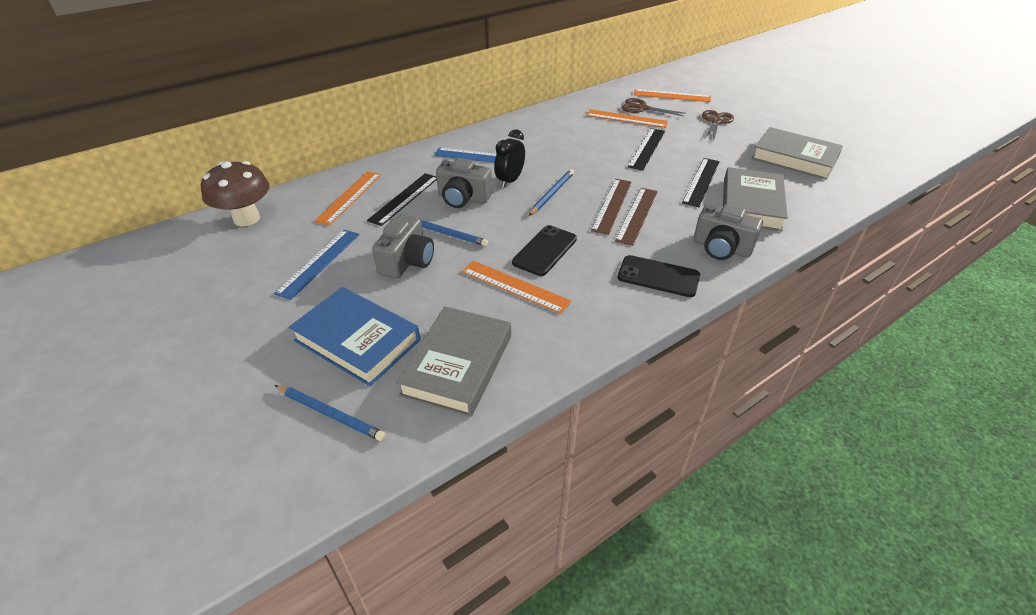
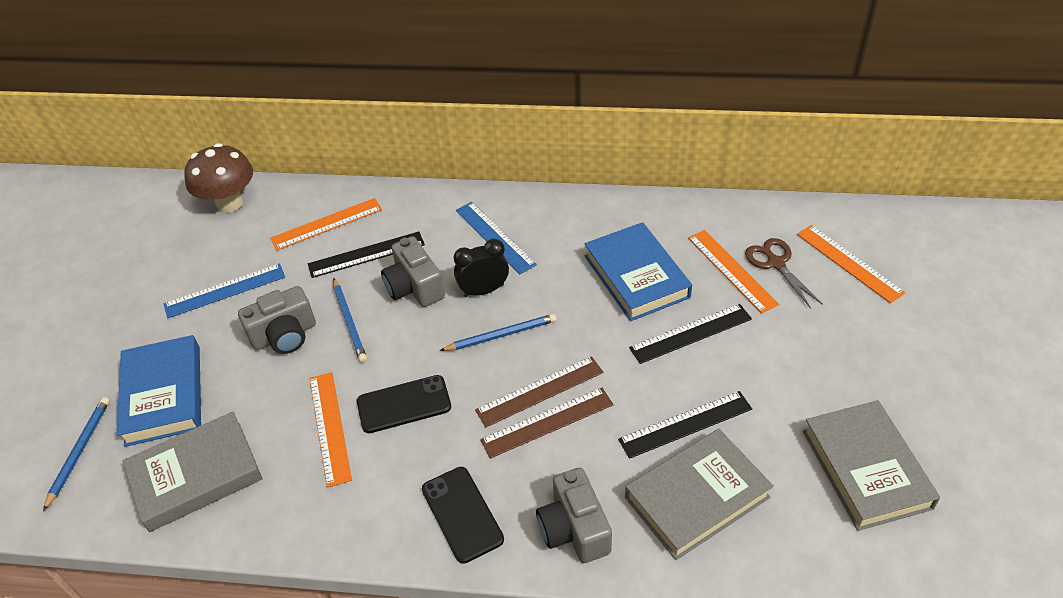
camera: 45 degrees right, 5 degrees up
(331, 414) = (79, 452): blue pencil -> blue pencil turned 150 degrees counterclockwise
(585, 140) = (636, 276): none -> blue book
(716, 122) = (846, 342): brown scissors -> none

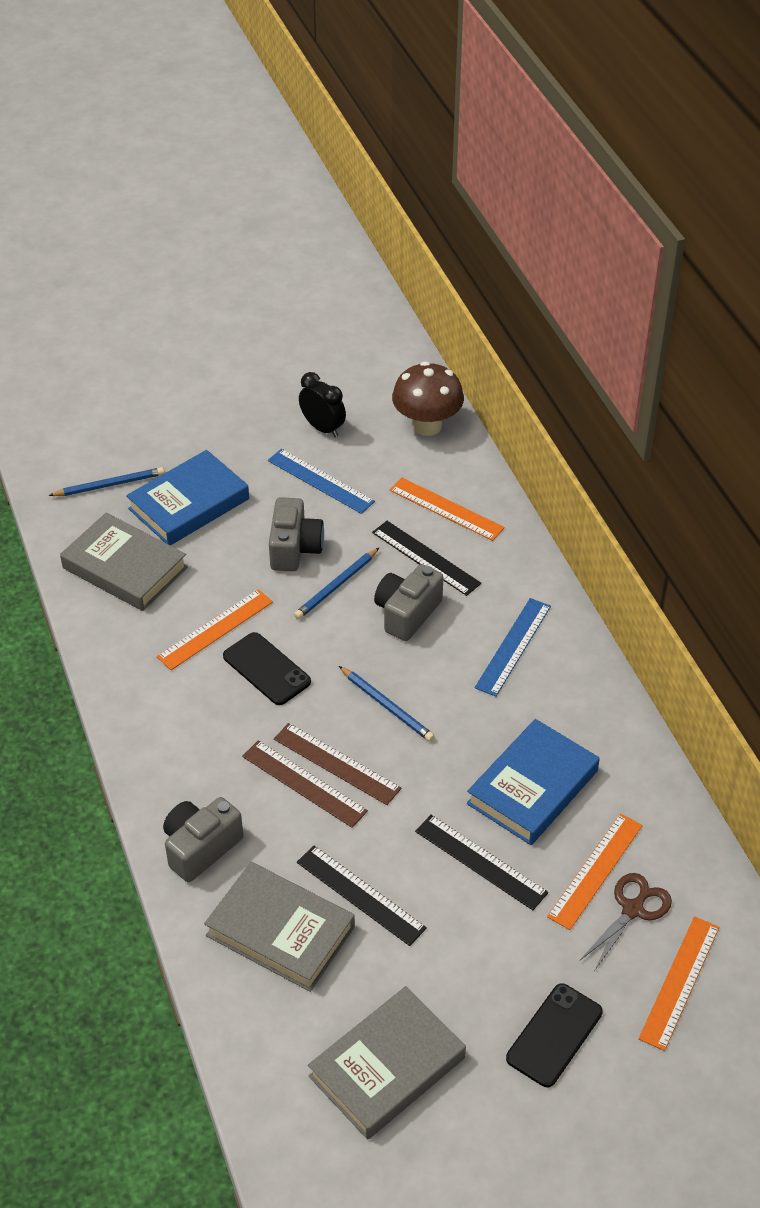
camera: 60 degrees right, 0 degrees up
(284, 335) = (294, 548): grey camera -> grey camera turned 120 degrees counterclockwise
(462, 514) = (176, 761): black phone -> black phone (554, 1035)
(484, 290) = (435, 668): black clock -> black clock (323, 428)

